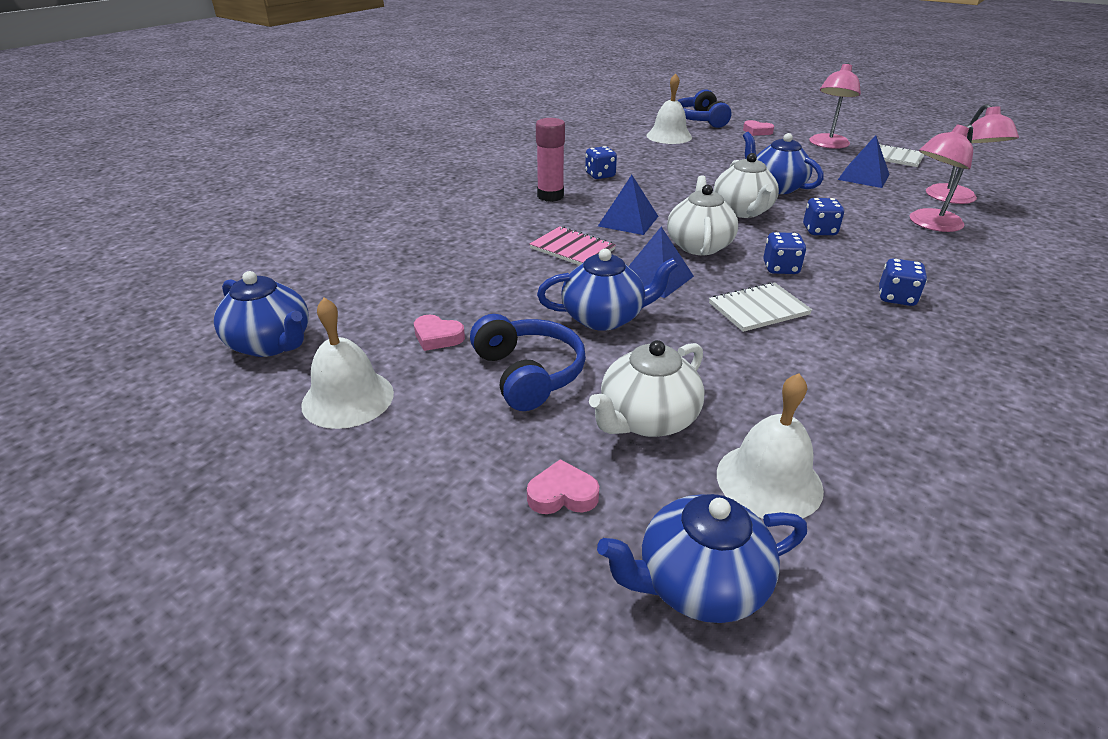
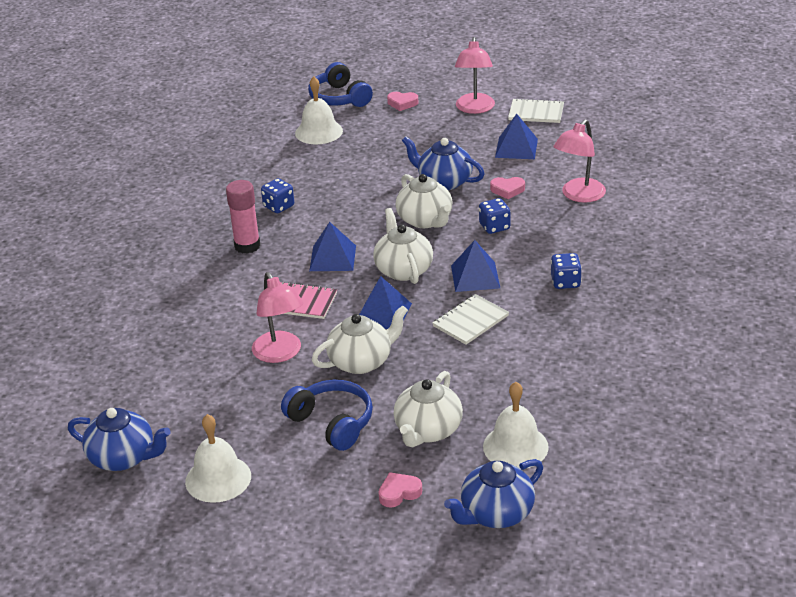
camera: 20 degrees left, 0 degrees up
(437, 337) = (247, 414): pink heart -> pink heart (507, 190)
(604, 318) = (361, 361): blue teapot -> white teapot
(780, 268) = (475, 276): blue dice -> blue pyramid
(956, 199) = (596, 158): pink lamp -> pink lamp (280, 354)

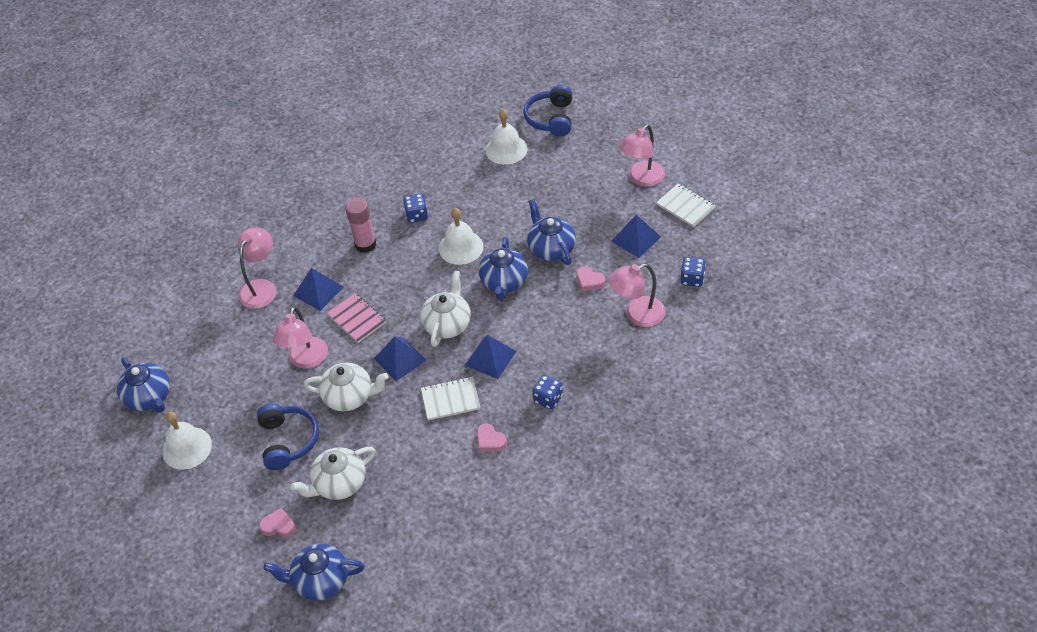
camera: 35 degrees right, 15 degrees up
(163, 319) = (261, 287): none -> pink lamp
(333, 258) = (411, 287): blue pyramid -> blue pyramid (318, 291)
(402, 103) = (592, 147): pink heart -> pink heart (490, 441)
(425, 220) = (504, 282): white teapot -> blue teapot
(494, 227) = (547, 315): blue dice -> blue dice (692, 279)
(515, 446) = (381, 531): white bell -> white bell (461, 247)

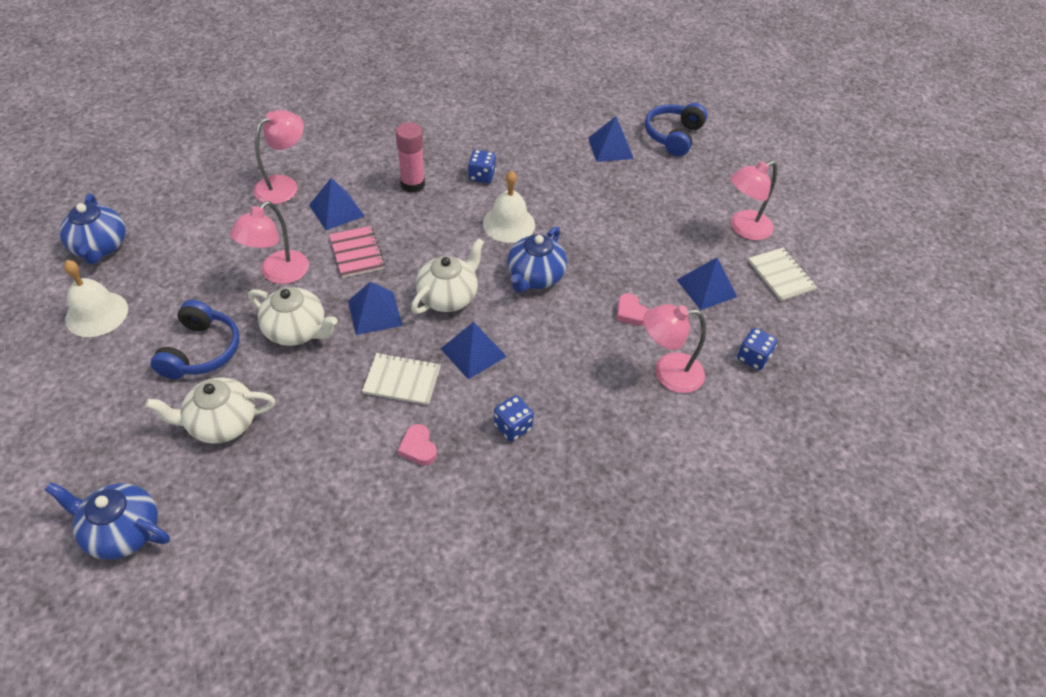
camera: 15 degrees right, 0 degrees up
(278, 526) = (124, 442): pink heart -> none
(506, 149) = (610, 148): white bell -> blue pyramid
(551, 248) = (605, 262): blue teapot -> none

